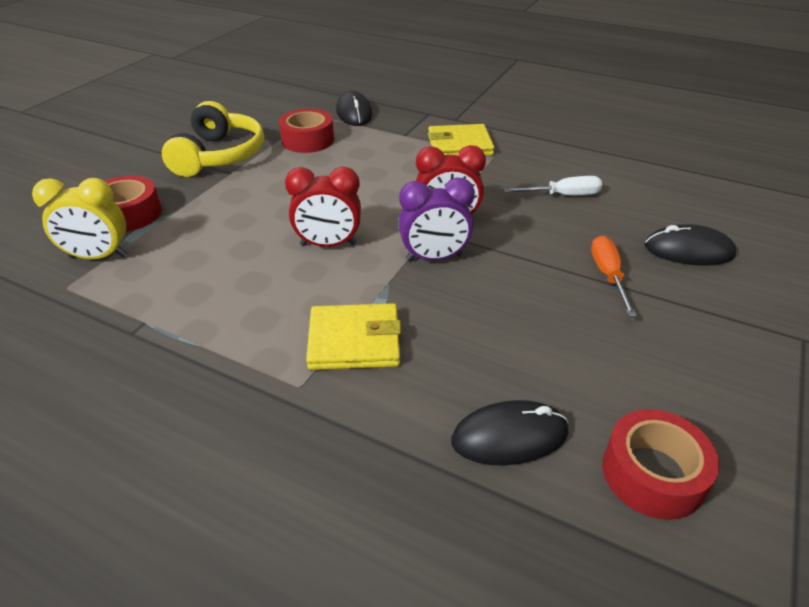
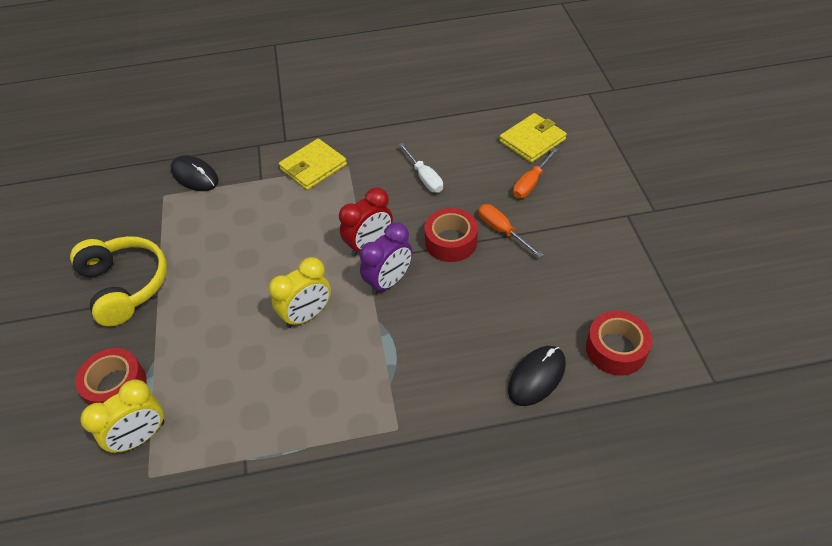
camera: 35 degrees left, 10 degrees up
(308, 140) = (186, 226): red tape -> red tape (451, 241)
(328, 244) = (307, 315): red clock -> yellow clock
(354, 341) = (399, 376): yellow wallet -> yellow wallet (532, 140)
(563, 195) = (424, 177): white screwdriver -> white screwdriver turned 105 degrees clockwise
(688, 250) = (531, 183): black mouse -> orange screwdriver

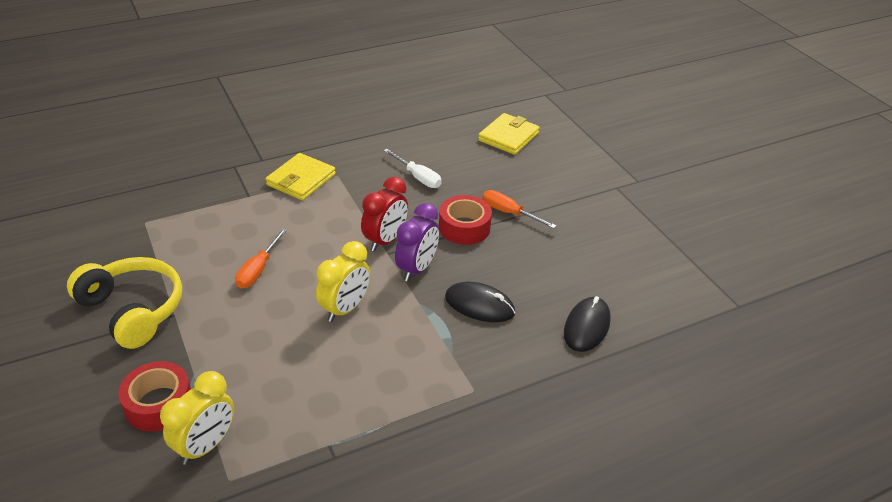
camera: 20 degrees left, 10 degrees down
(195, 176) = (174, 201): black mouse -> black mouse (479, 305)
(531, 183) = (521, 171): orange screwdriver -> orange screwdriver (258, 270)
(616, 349) = (647, 294): red tape -> none

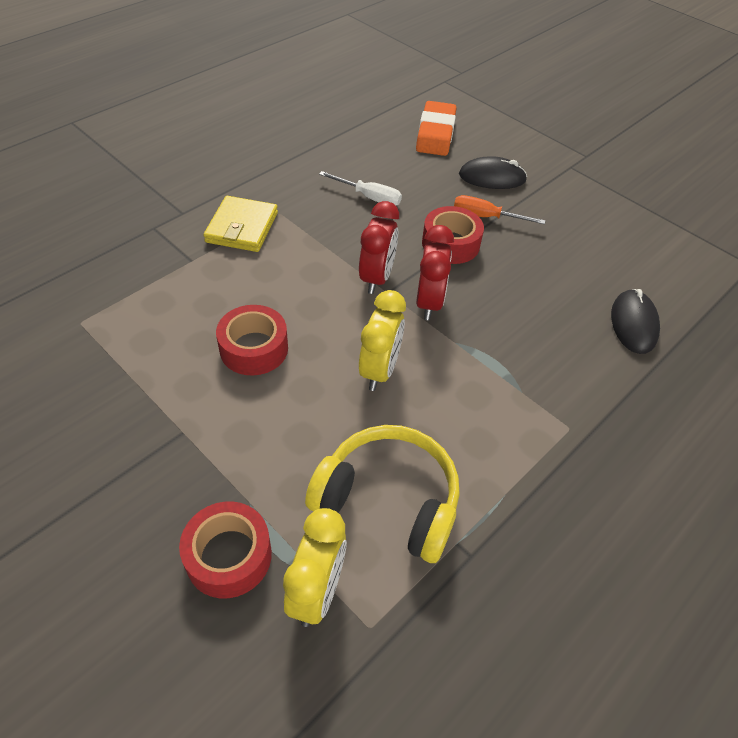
camera: 20 degrees left, 10 degrees up
(133, 310) = (127, 441): yellow headphones -> yellow headphones (388, 500)
(258, 270) = (254, 348): orange screwdriver -> red tape
(417, 269) = (429, 303): purple clock -> red clock
(479, 305) = (517, 328): black mouse -> black mouse (492, 177)
(508, 137) = (436, 133): yellow wallet -> orange eraser

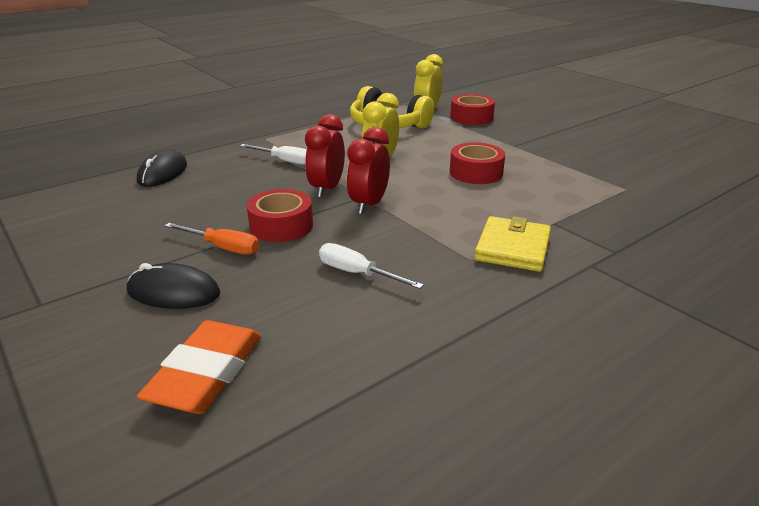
camera: 170 degrees left, 20 degrees down
(506, 362) = (284, 161): none -> white screwdriver

